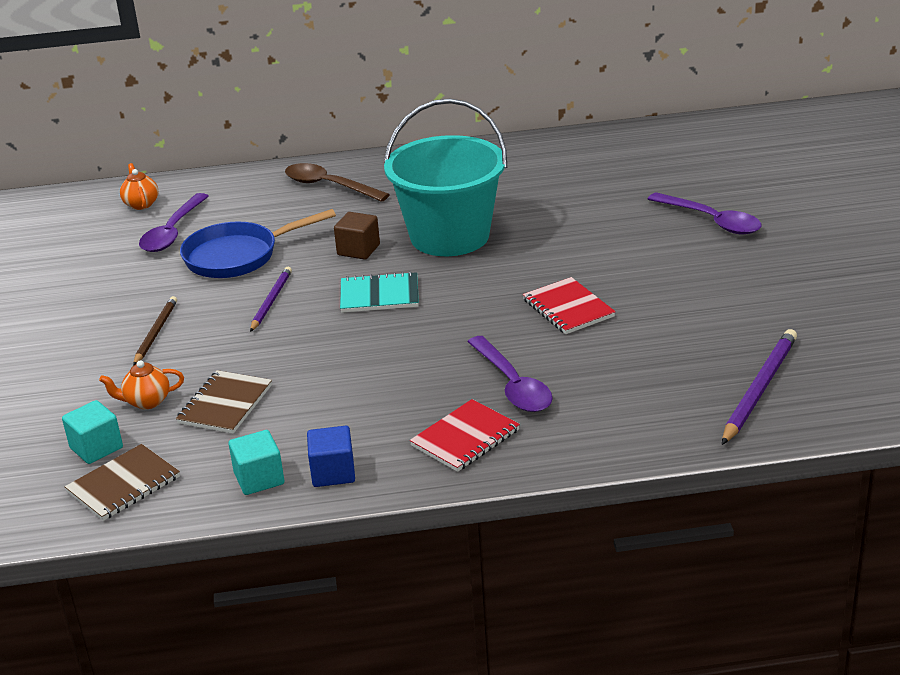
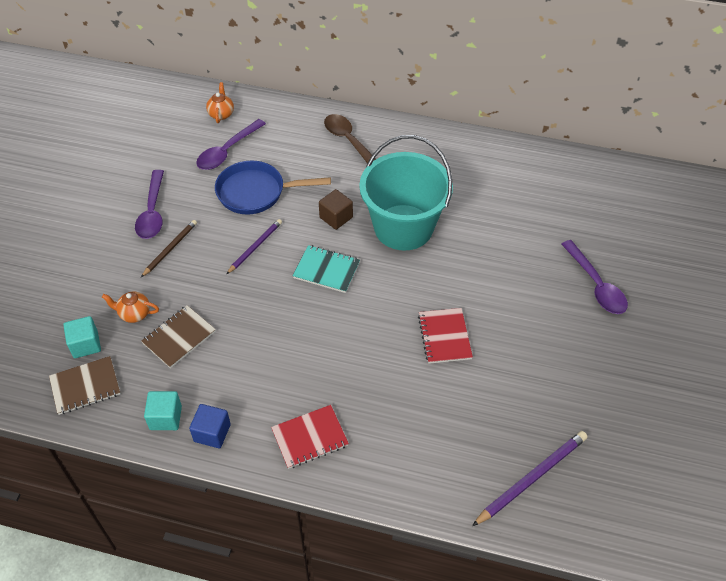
camera: 20 degrees right, 20 degrees up
(512, 385) = (367, 399): purple spoon -> purple spoon (152, 212)

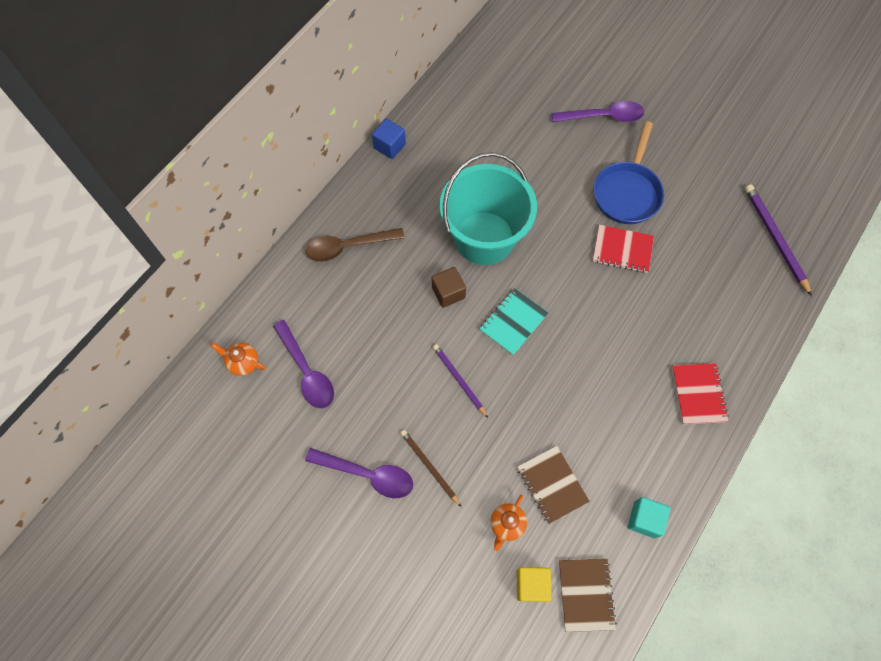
camera: 70 degrees left, 15 degrees up
(85, 344) = (531, 585): turquoise cube -> yellow cube
(212, 433) = (672, 479): blue cube -> blue cube (389, 146)
(256, 192) = (382, 359): blue pan -> blue pan (627, 192)

